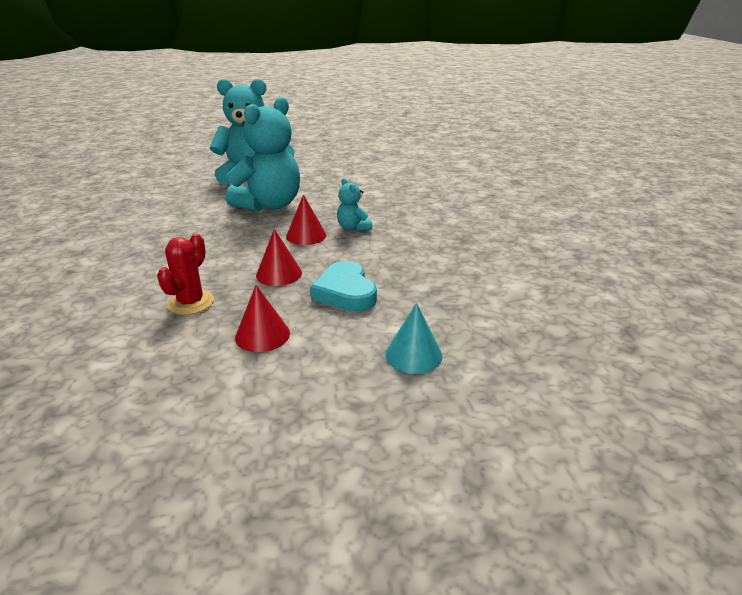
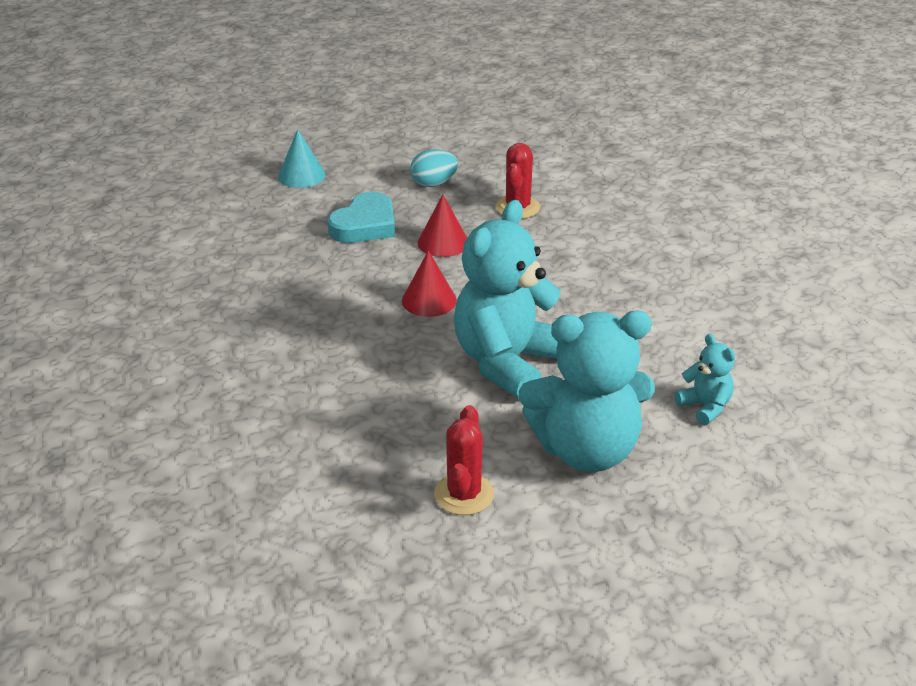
camera: 175 degrees right, 5 degrees up
(262, 335) = (433, 184): red cone -> turquoise egg
(316, 167) = (464, 494): none -> red cactus
(345, 292) = (365, 225): turquoise heart -> turquoise heart turned 60 degrees clockwise
(353, 228) = (365, 318): turquoise teddy bear -> turquoise teddy bear (705, 407)

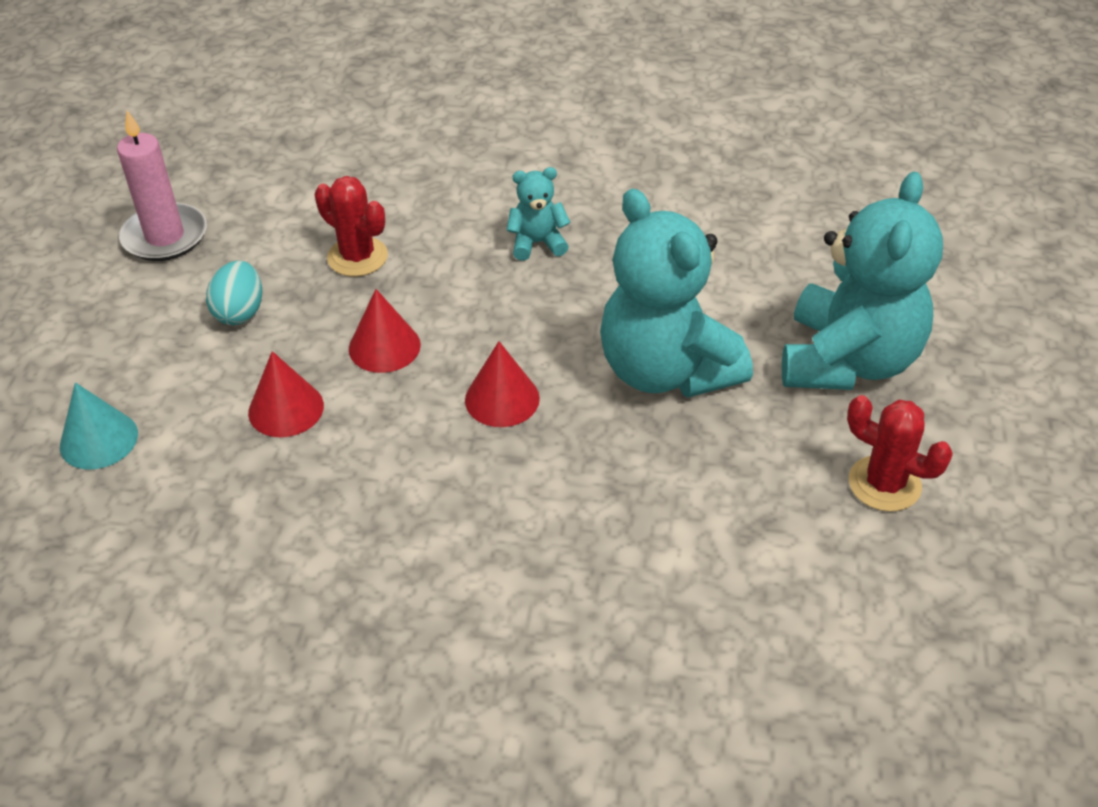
camera: 65 degrees left, 10 degrees up
(365, 225) = (286, 409): turquoise heart -> red cone
(478, 138) = (165, 236): none -> pink candle
(705, 407) = (815, 252): turquoise teddy bear -> turquoise teddy bear (537, 243)

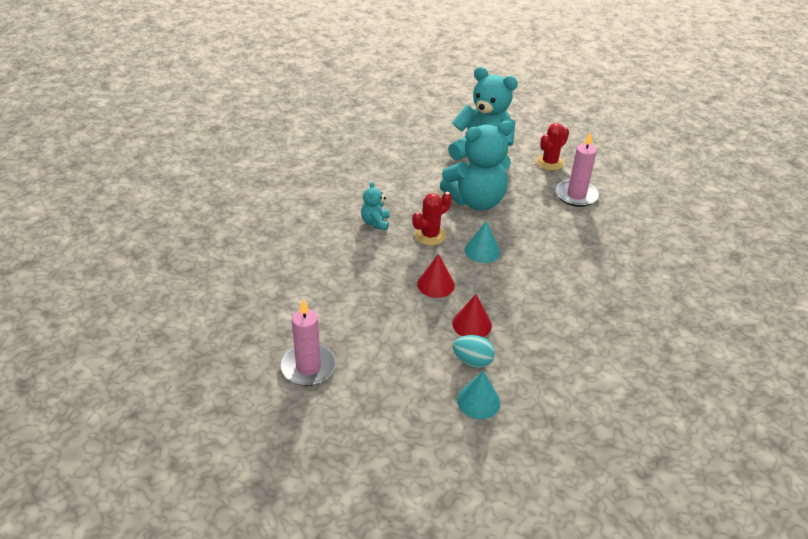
camera: 80 degrees left, 5 degrees down
(240, 312) = (391, 337): turquoise egg -> turquoise egg (472, 361)
(357, 257) = (361, 286): red cactus -> red cactus (430, 235)
(502, 399) = (482, 251): red cone -> turquoise cone
(769, 544) = (576, 195): none -> pink candle

